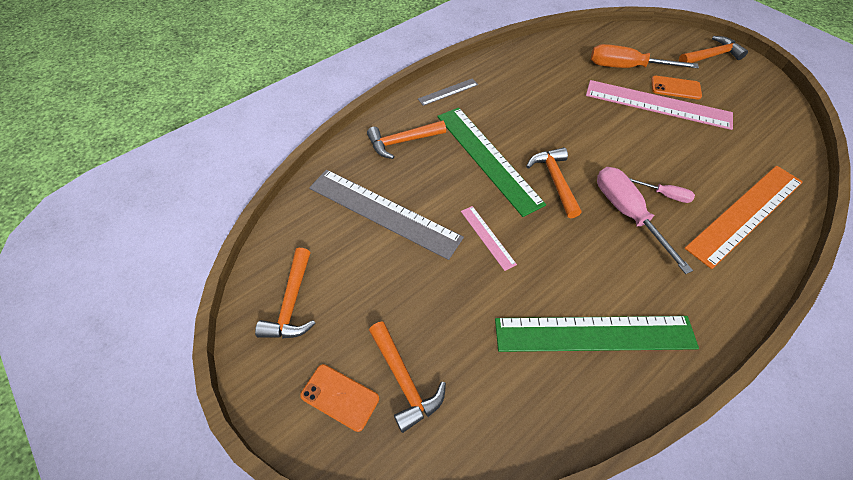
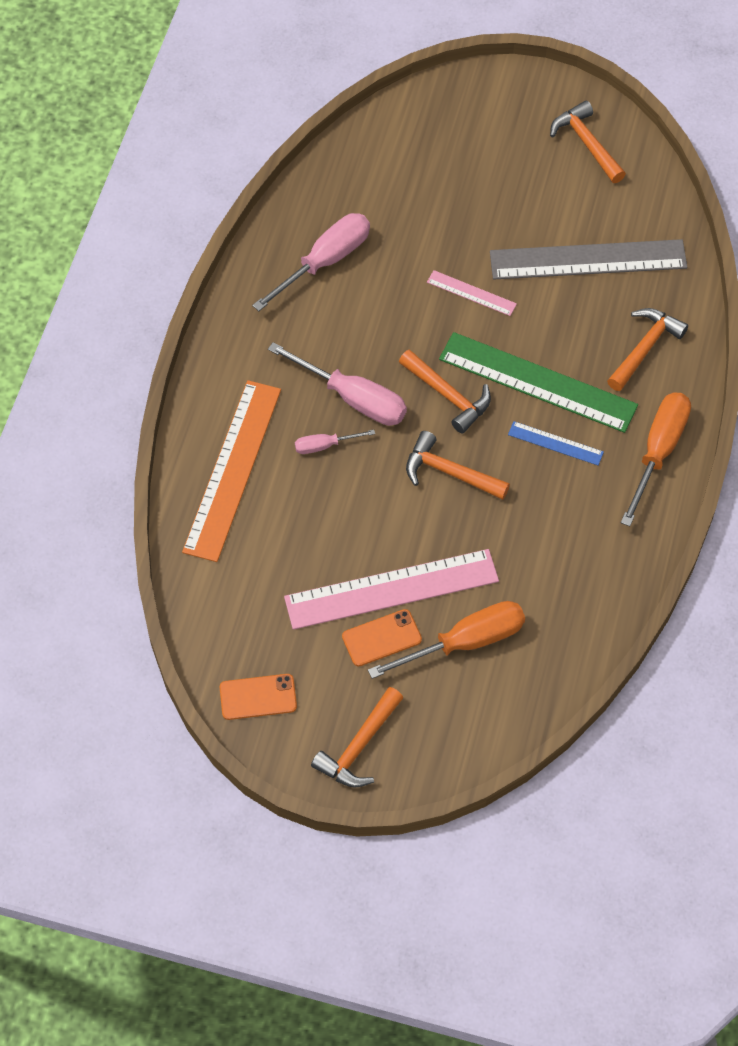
camera: 145 degrees right, 5 degrees up
(340, 397) = (486, 110): orange phone -> orange phone (258, 697)
(404, 380) = (449, 146): orange hammer -> orange hammer (449, 472)
(448, 92) = (658, 451): grey ruler -> orange screwdriver
(504, 123) = (555, 443): none -> blue ruler
(594, 333) = (325, 261): green ruler -> pink screwdriver

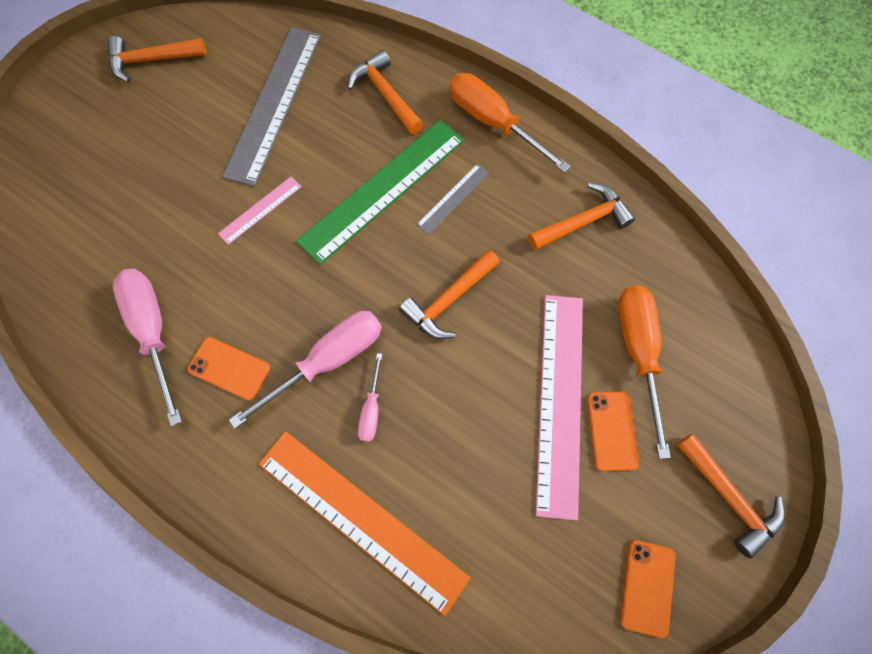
camera: 70 degrees left, 10 degrees up
(316, 329) = (229, 368): none -> orange phone
(448, 396) = (364, 271): orange hammer -> orange hammer (583, 221)
(555, 443) = (453, 198): blue ruler -> grey ruler

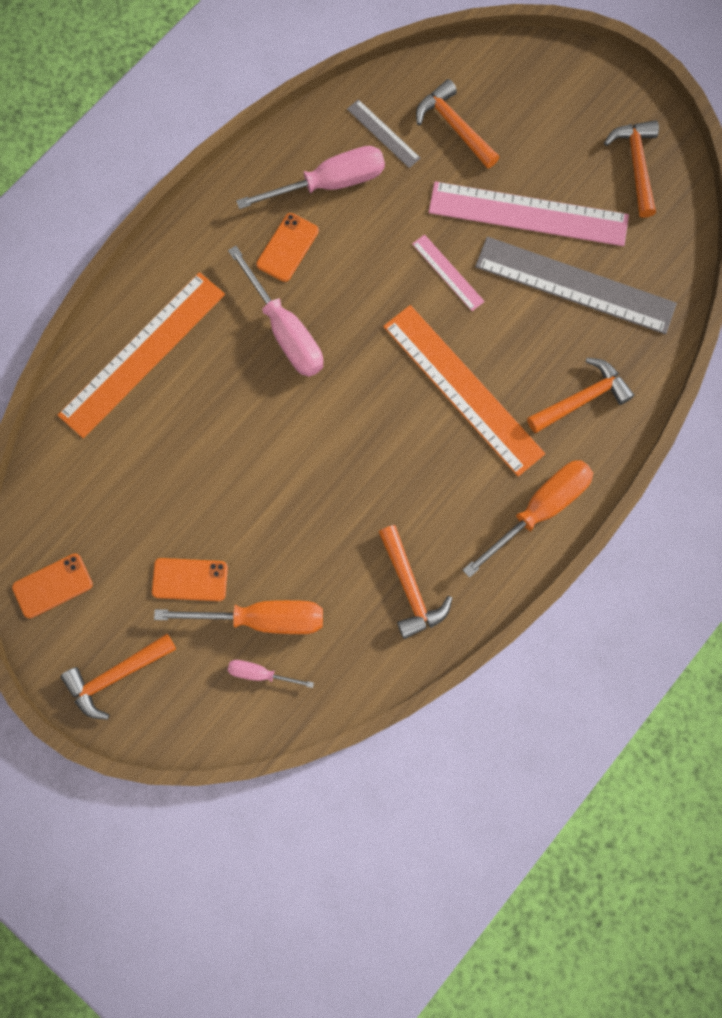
camera: 95 degrees right, 5 degrees up
(371, 409) = (236, 367): pink screwdriver -> pink screwdriver (260, 674)
(383, 190) = (462, 389): green ruler -> orange ruler
(448, 300) = (334, 443): orange hammer -> orange hammer (454, 126)
(453, 198) = (447, 458): grey ruler -> grey ruler (383, 133)
(560, 401) = (223, 535): pink ruler -> pink ruler (528, 214)
(647, 587) = (52, 585): orange phone -> orange phone turned 45 degrees counterclockwise

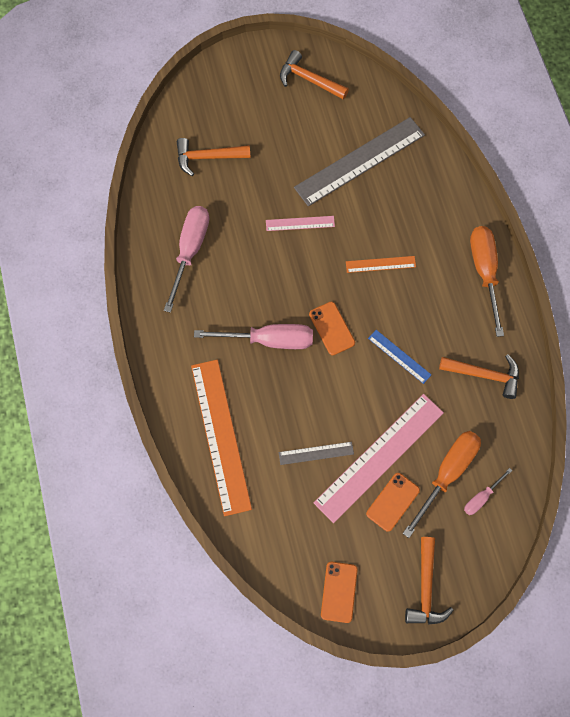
camera: 55 degrees left, 5 degrees down
(287, 247) = (214, 303): orange phone -> orange phone (331, 328)
(365, 480) = (399, 356): none -> blue ruler
(383, 133) = (181, 199): grey ruler -> grey ruler (316, 453)
(462, 389) = (380, 264): orange ruler -> orange ruler, size x0.47
(528, 214) = (296, 155): pink ruler -> pink ruler (379, 457)
(582, 398) = (432, 204): orange hammer -> none

